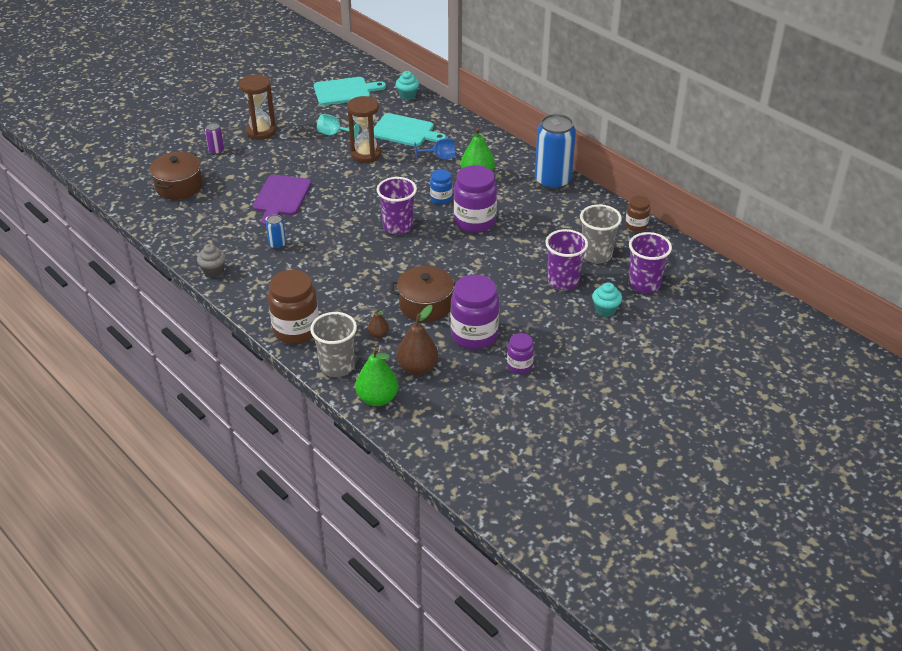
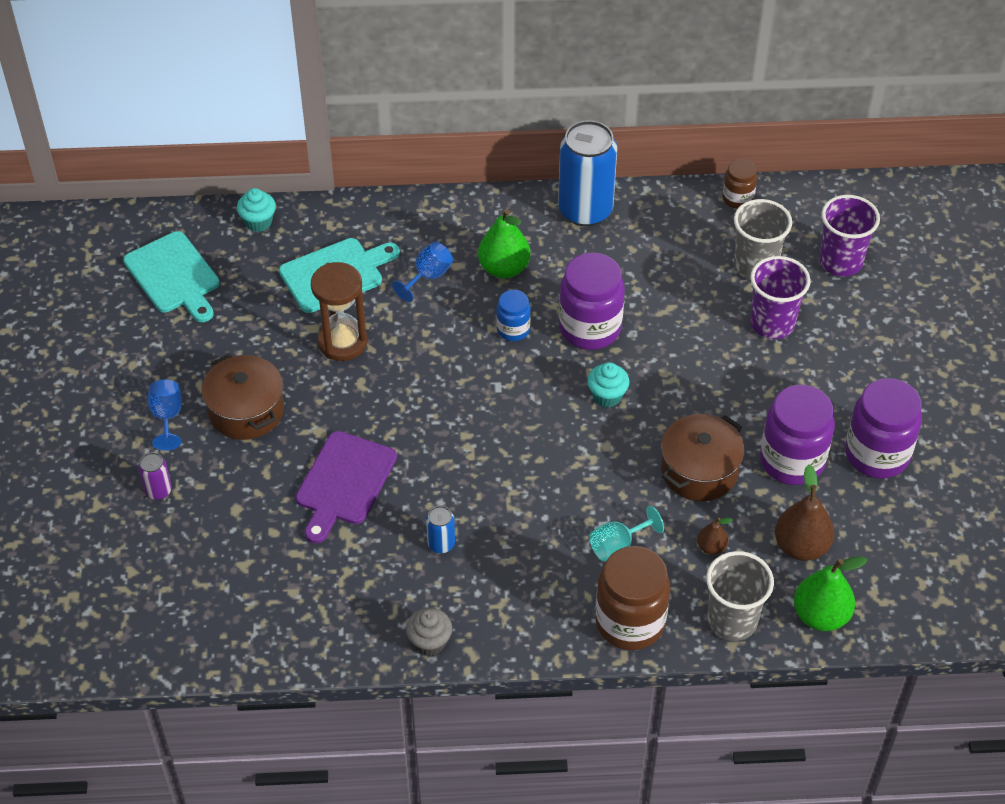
camera: 50 degrees left, 10 degrees up
(179, 186) = (198, 578): brown pot -> brown pot (246, 410)
(261, 131) = (167, 417): brown hourglass -> blue goblet
(281, 197) = (344, 482): purple cutting board -> purple cutting board turned 60 degrees clockwise
(333, 134) = (260, 346): turquoise goblet -> turquoise goblet (617, 546)
(345, 91) = (174, 276): turquoise cutting board -> turquoise cutting board turned 120 degrees clockwise
(398, 226) = (526, 404): purple cup -> none
(519, 365) = (877, 454): purple jar -> purple jar, size x1.87
(605, 310) = (853, 322): turquoise cupcake -> turquoise cupcake (607, 396)

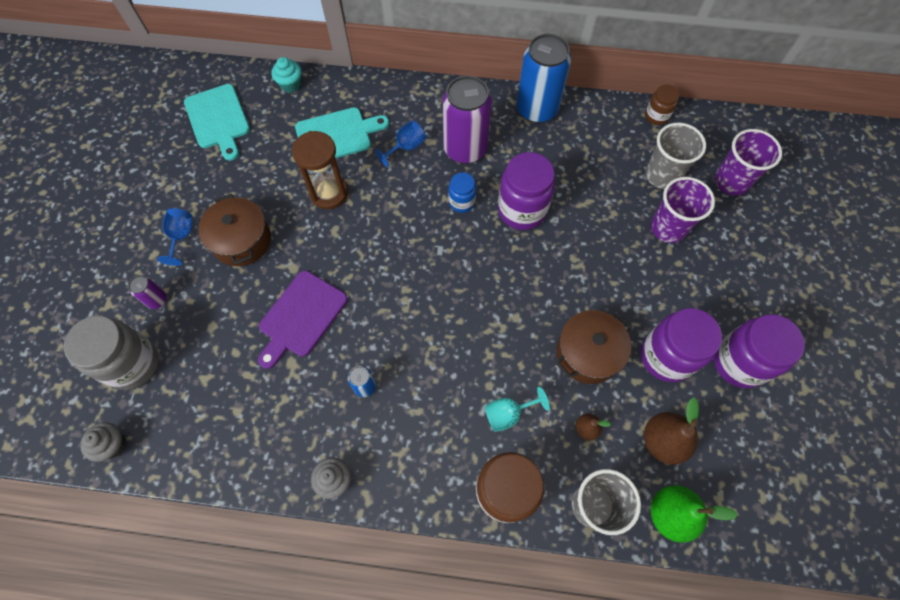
camera: 10 degrees right, 15 degrees up
(150, 562) = (133, 364): none -> grey jar
(153, 648) = (113, 445): none -> grey cupcake
(504, 268) = (465, 149): green pear -> purple can
(607, 396) = (524, 272): turquoise cupcake -> none

